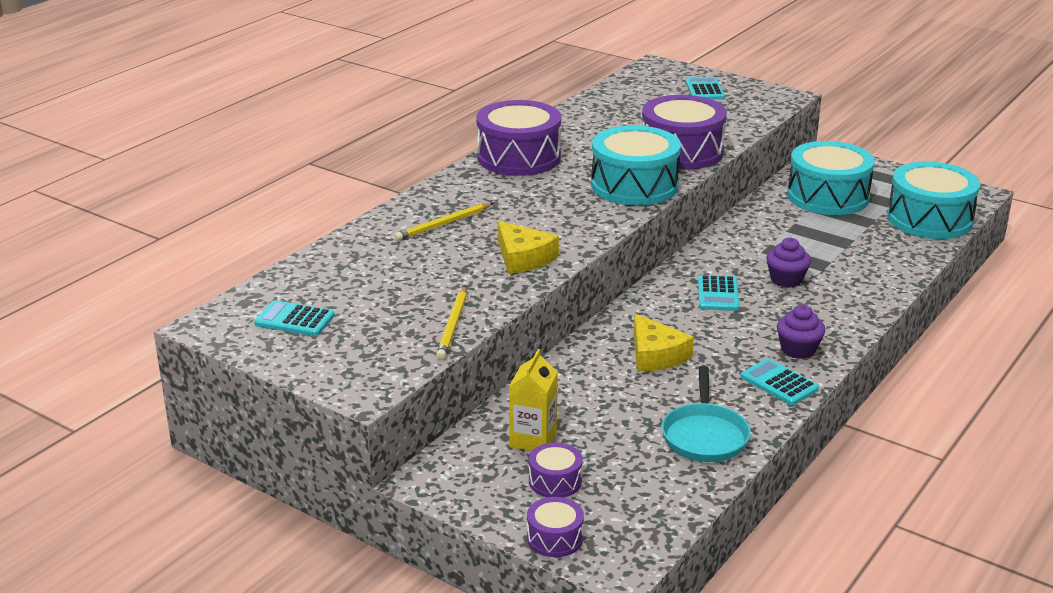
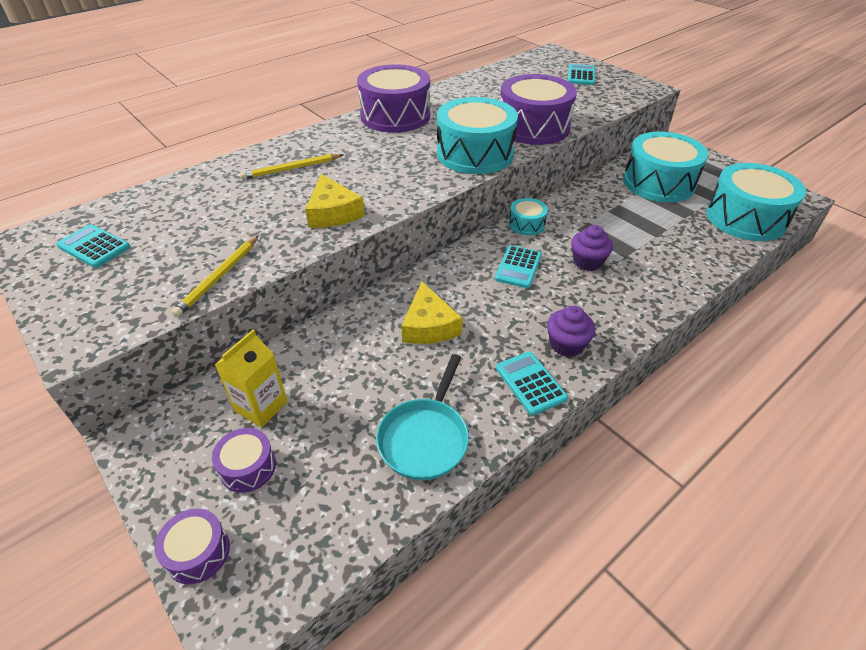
camera: 15 degrees right, 15 degrees up
(706, 255) = (526, 224): none -> turquoise drum

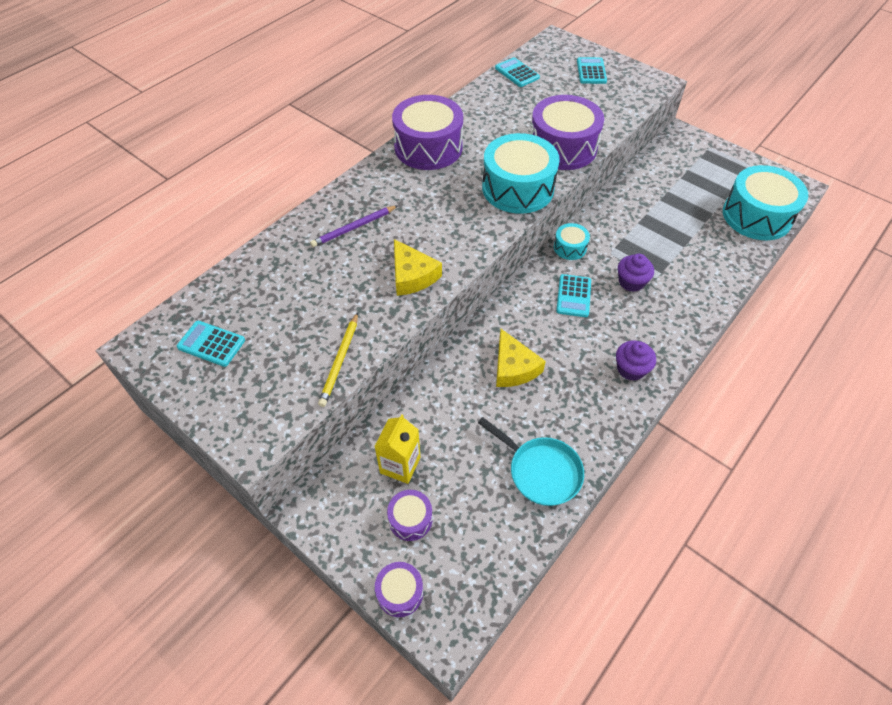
camera: 10 degrees left, 10 degrees up
(291, 169) = (354, 228): yellow pencil -> purple pencil
(425, 437) = (540, 471): turquoise pan -> turquoise pan turned 60 degrees counterclockwise
(530, 383) = (610, 410): turquoise calculator -> turquoise calculator (517, 73)
(658, 183) = (676, 184): turquoise drum -> none

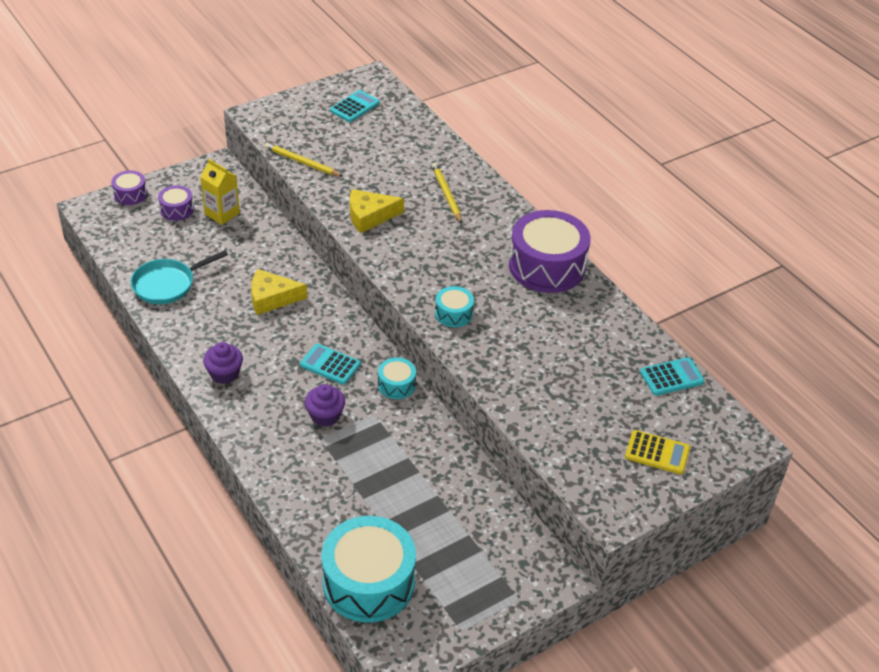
camera: 105 degrees right, 10 degrees down
(354, 228) = (446, 194): purple pencil -> yellow pencil
(518, 188) = (453, 314): turquoise drum -> turquoise drum, size x0.47
(562, 147) = (507, 370): purple drum -> none
(591, 71) = (657, 453): turquoise calculator -> yellow calculator

